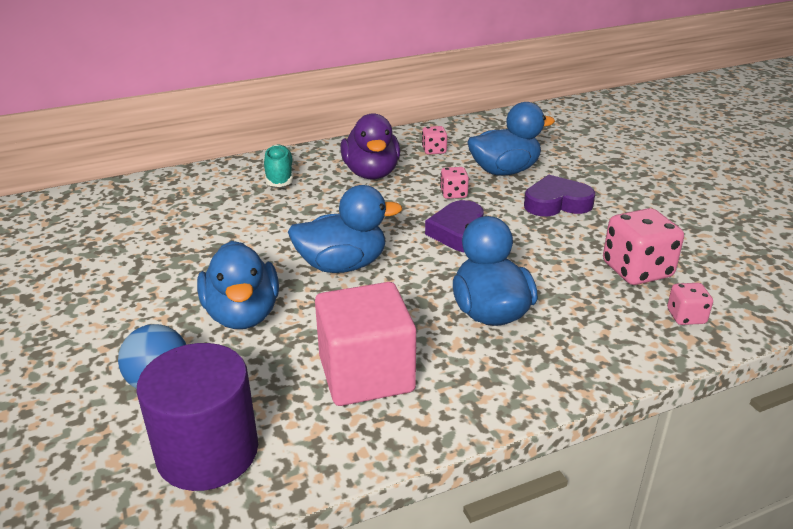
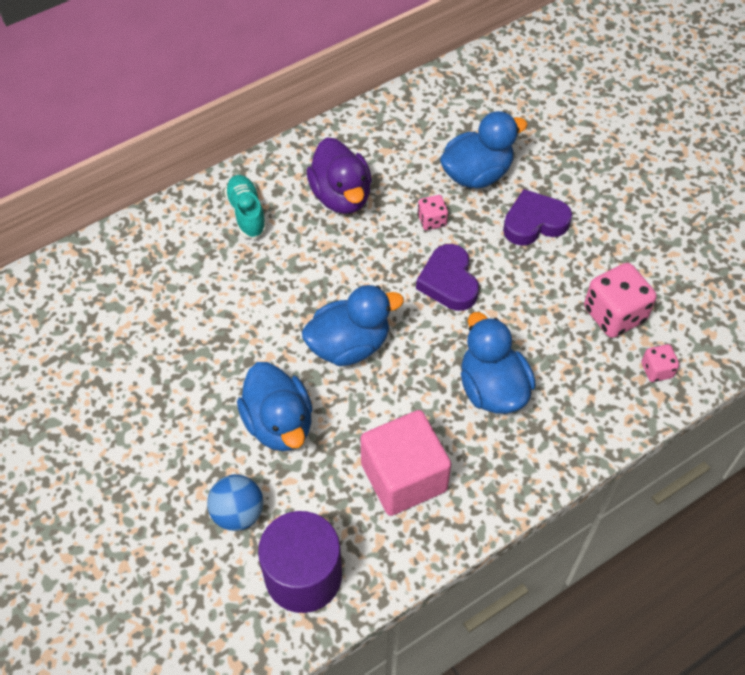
camera: 10 degrees left, 25 degrees up
(434, 150) = (398, 145): pink dice -> none

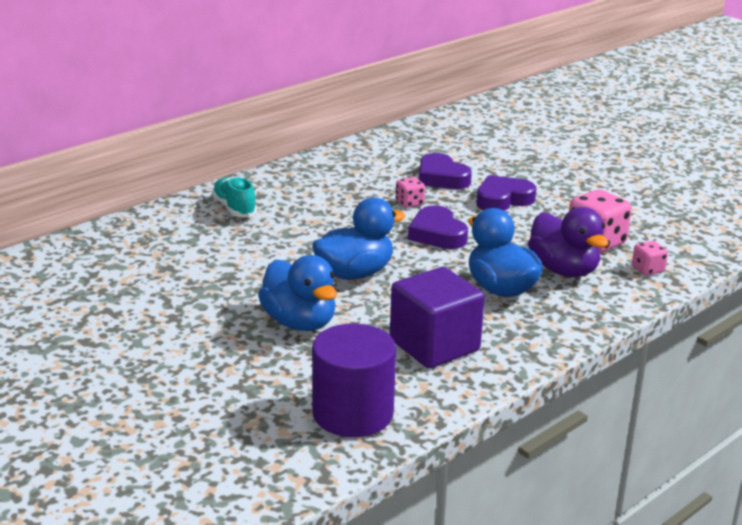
camera: 10 degrees left, 30 degrees down
(238, 513) = (273, 379): blue ball -> none
(341, 196) = (321, 195): purple duck -> purple duck (563, 270)
(404, 477) = (434, 345): pink cube -> purple cube
(477, 174) = (441, 178): blue duck -> purple heart

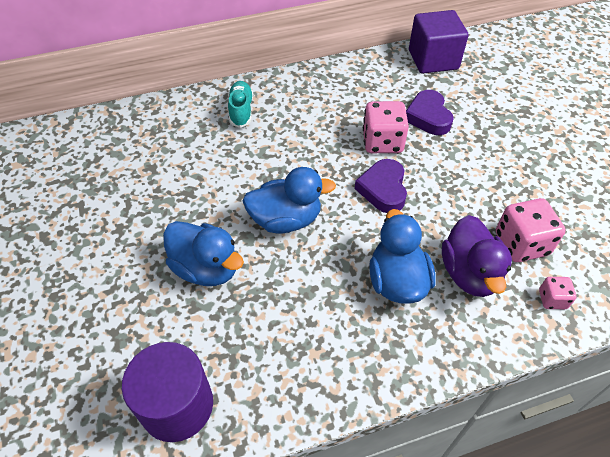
camera: 25 degrees right, 25 degrees up
(299, 322) = (206, 268): blue duck -> blue duck turned 45 degrees counterclockwise
(409, 203) = (382, 142): pink dice -> pink dice, size x1.89
(434, 345) = (296, 339): purple cube -> purple cube (433, 60)
(503, 199) = (467, 159): purple heart -> none

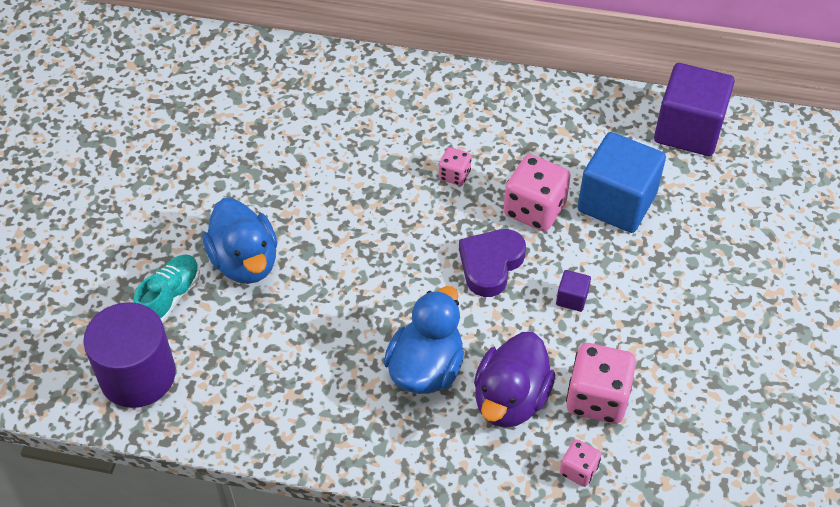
camera: 30 degrees right, 0 degrees up
(241, 111) = (400, 100): turquoise shoe -> turquoise shoe (170, 297)
(286, 220) = (359, 249): blue duck -> none
(314, 143) = (454, 175): none -> pink dice
(428, 117) = (617, 202): purple heart -> blue cube
(451, 187) = (572, 298): none -> purple cube

